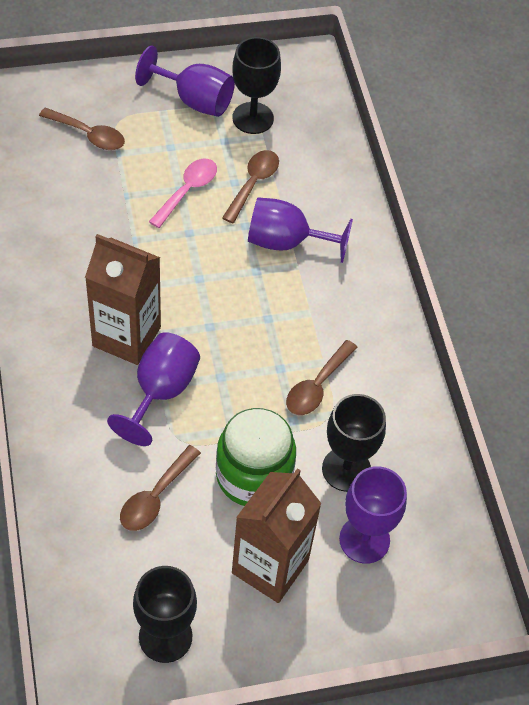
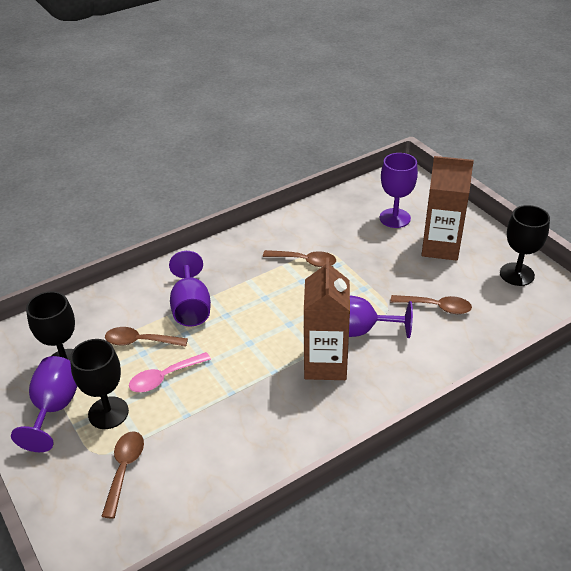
camera: 105 degrees left, 15 degrees down
(187, 191) = (164, 377): pink spoon -> pink spoon turned 45 degrees counterclockwise
(253, 475) = (388, 270): green jar -> none
(346, 469) = (355, 235): black goblet -> black goblet (108, 413)

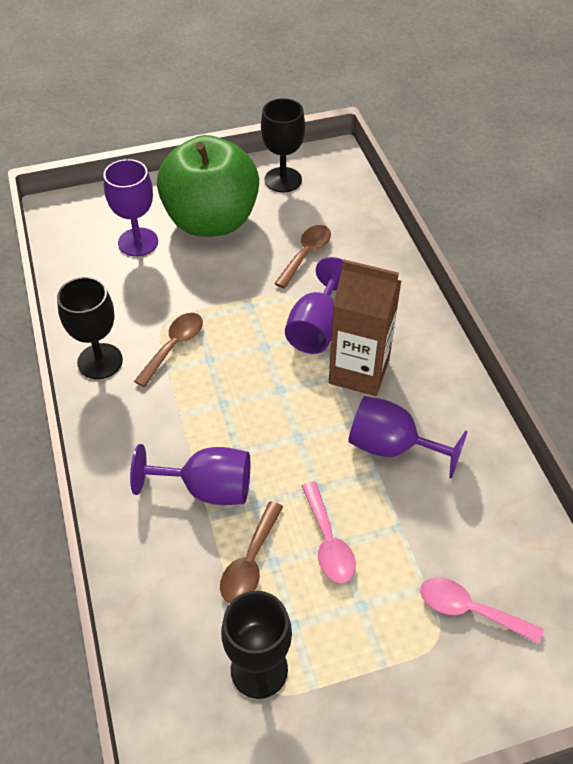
camera: 75 degrees left, 10 degrees up
(55, 408) = (343, 691): purple goblet -> purple goblet (391, 447)
(108, 413) = (371, 619): black goblet -> black goblet (100, 361)
(124, 469) = (469, 610): brown spoon -> pink spoon
(440, 247) = (211, 221): brown carton -> green apple

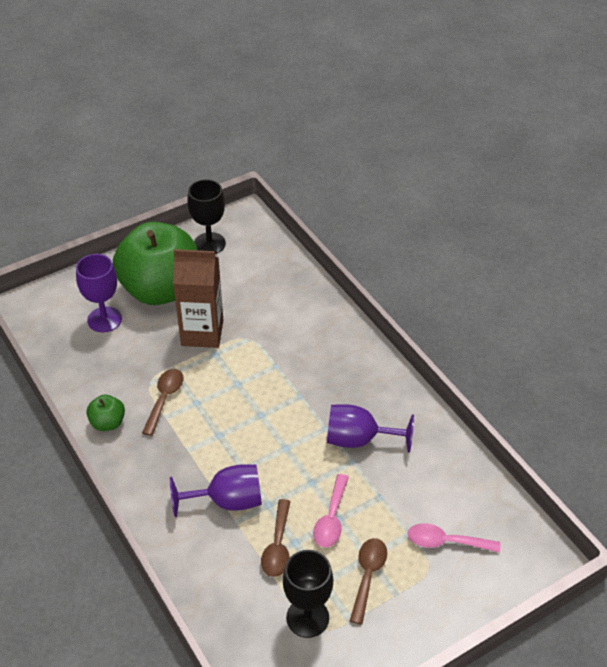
camera: 15 degrees left, 5 degrees down
(100, 361) = (108, 423): black goblet -> green apple
(306, 254) = (248, 303): brown spoon -> brown spoon (368, 576)
(317, 328) = (275, 361): purple goblet -> none
(328, 542) = (331, 519): pink spoon -> pink spoon turned 45 degrees clockwise
(359, 371) = (318, 388): brown carton -> brown carton (202, 333)

